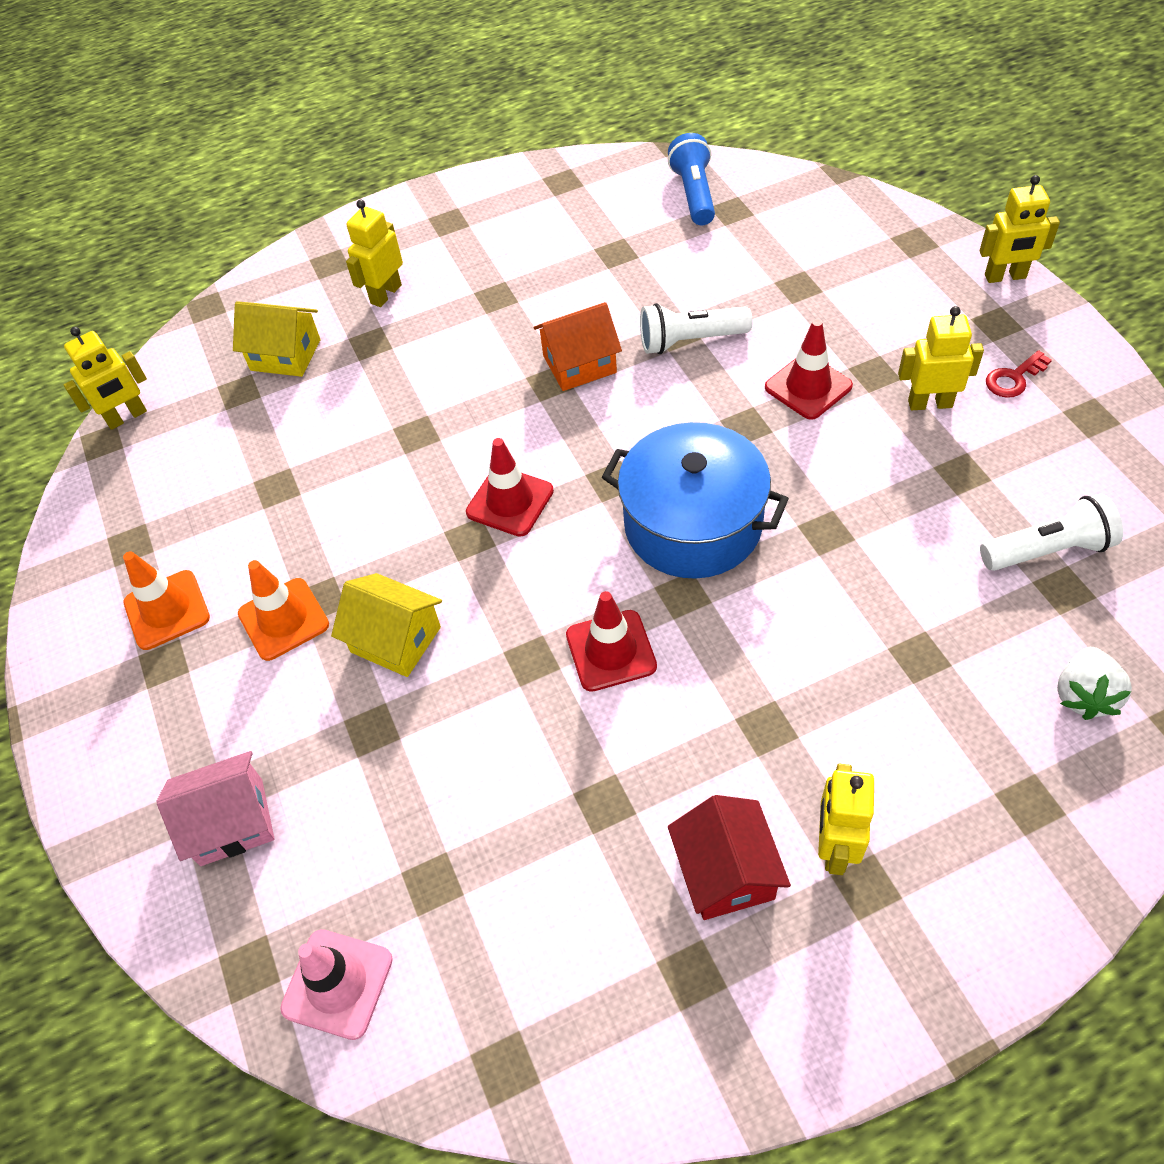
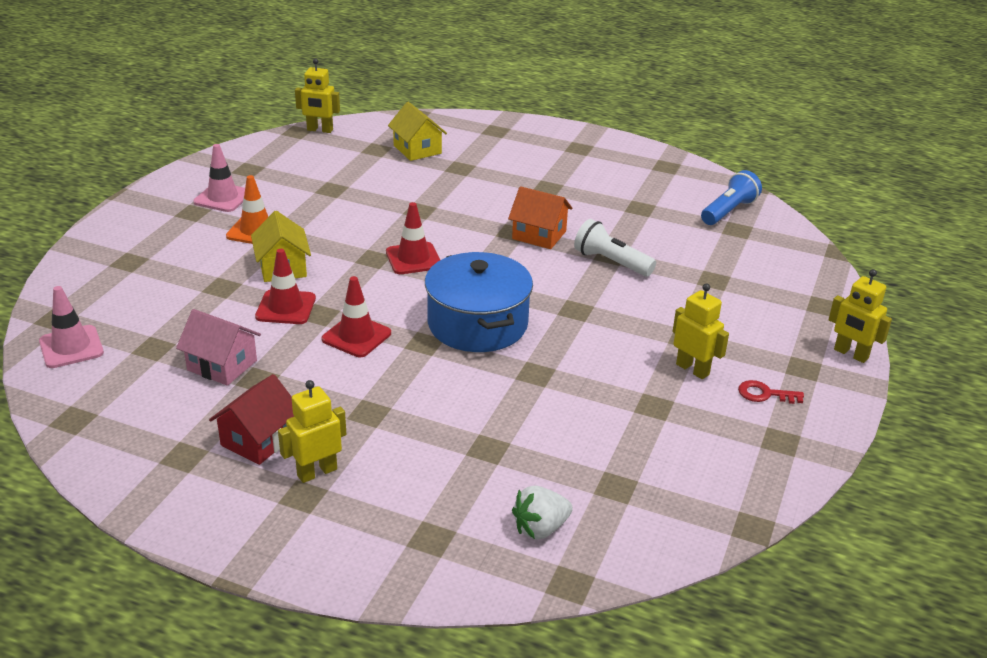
camera: 40 degrees right, 20 degrees down
(167, 610) = (223, 198): orange traffic cone -> pink traffic cone
(232, 822) = (127, 274): pink house -> pink house (222, 365)
(385, 294) = (499, 156): yellow robot -> none
(808, 387) = (638, 318): red traffic cone -> red traffic cone (286, 307)
(1047, 550) = (638, 467): white flashlight -> none

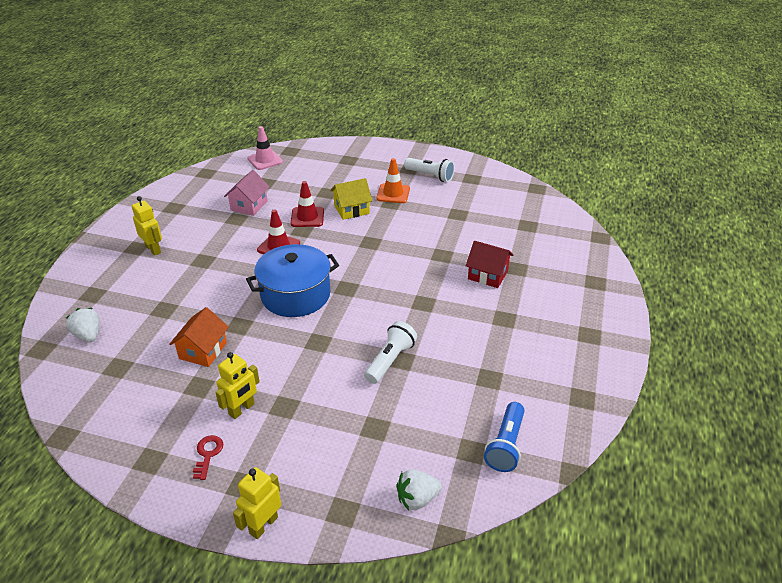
camera: 85 degrees right, 5 degrees up
(223, 198) = (430, 176): pink traffic cone -> white flashlight
(258, 440) = (183, 227): red house -> red house (488, 275)
(320, 130) = (544, 197): yellow robot -> none
(413, 259) = (373, 259): red traffic cone -> none
(417, 149) = (537, 244): yellow house -> none
(539, 235) = (422, 317): orange house -> orange house (203, 350)
(728, 211) = (505, 445): blue flashlight -> blue flashlight turned 75 degrees clockwise
(799, 263) = (417, 499): none -> white strawberry

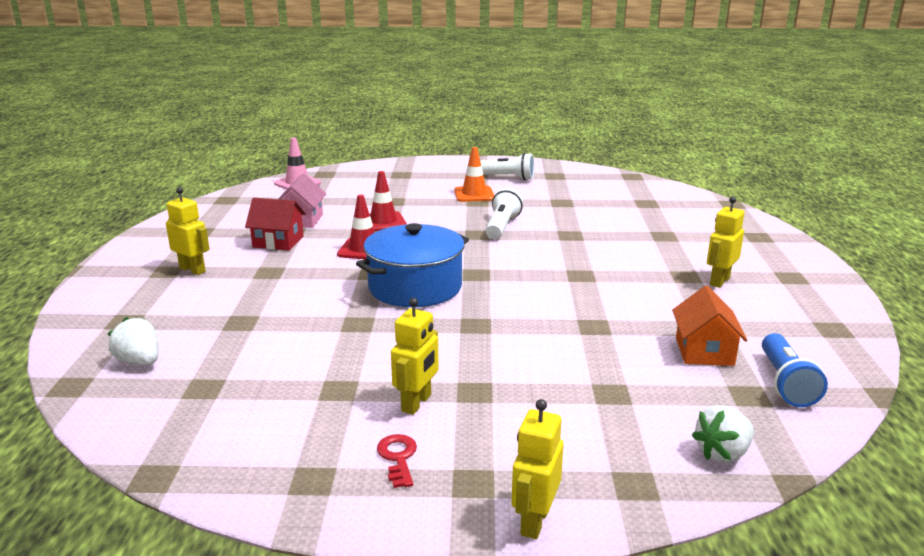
camera: 15 degrees left, 15 degrees down
(203, 350) = (322, 353): orange house -> orange house (704, 351)
(351, 209) = (434, 211): yellow house -> none
(390, 360) = (580, 328): white flashlight -> white flashlight (502, 226)
(488, 275) = (636, 244): red house -> red house (278, 242)
(527, 329) = (719, 281): none -> yellow robot

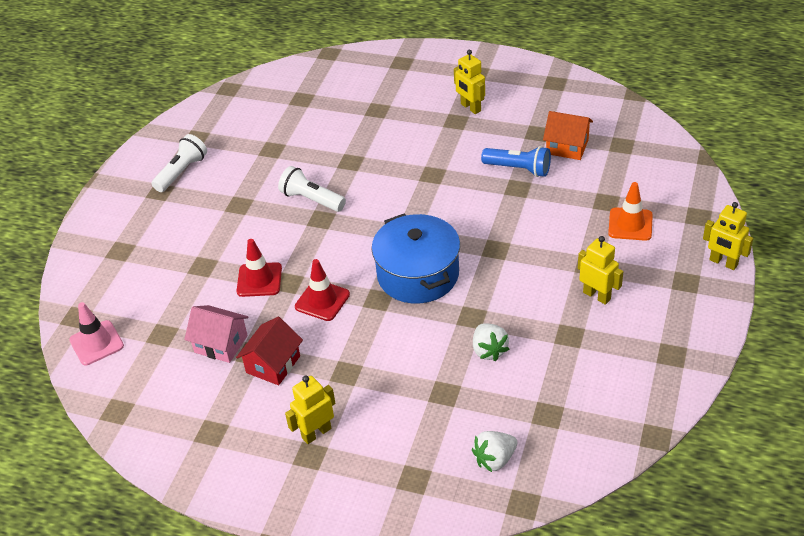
camera: 70 degrees left, 20 degrees up
(398, 458) = (656, 312): red key -> none
(474, 194) = (217, 203): orange traffic cone -> orange traffic cone (630, 224)
(722, 453) = (676, 174): white strawberry -> white strawberry (489, 350)
(785, 383) = (613, 126): blue flashlight -> blue flashlight (518, 169)

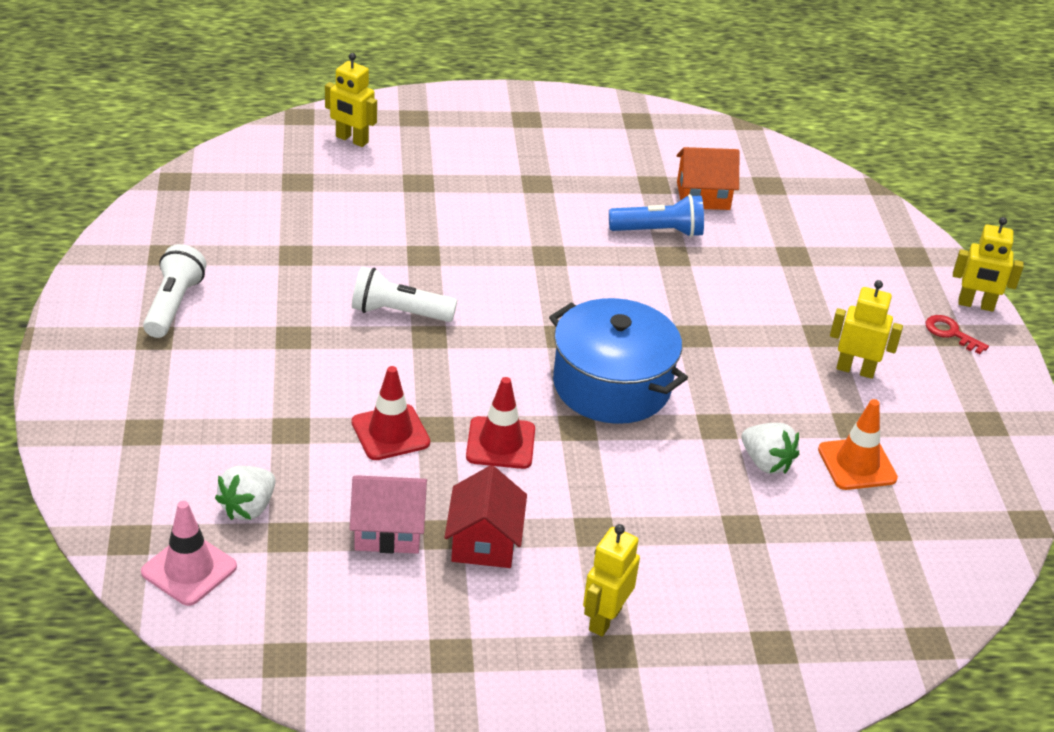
camera: 30 degrees left, 5 degrees down
(470, 107) = (546, 163): yellow robot -> yellow robot (351, 140)
(494, 459) = (860, 596): white strawberry -> white strawberry (248, 508)
(630, 224) = (840, 278): orange traffic cone -> orange traffic cone (857, 464)
(688, 281) = (951, 333): none -> red key

